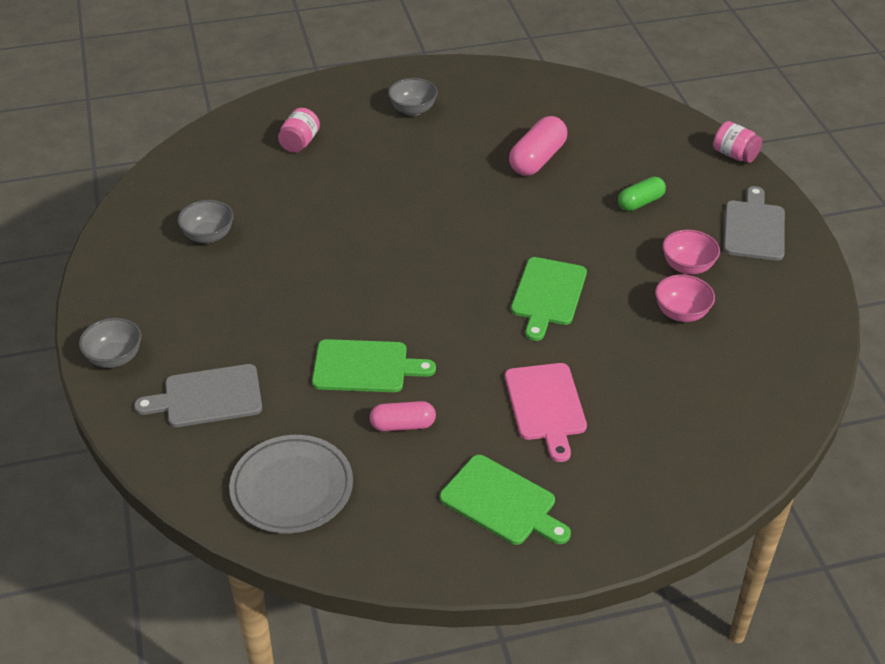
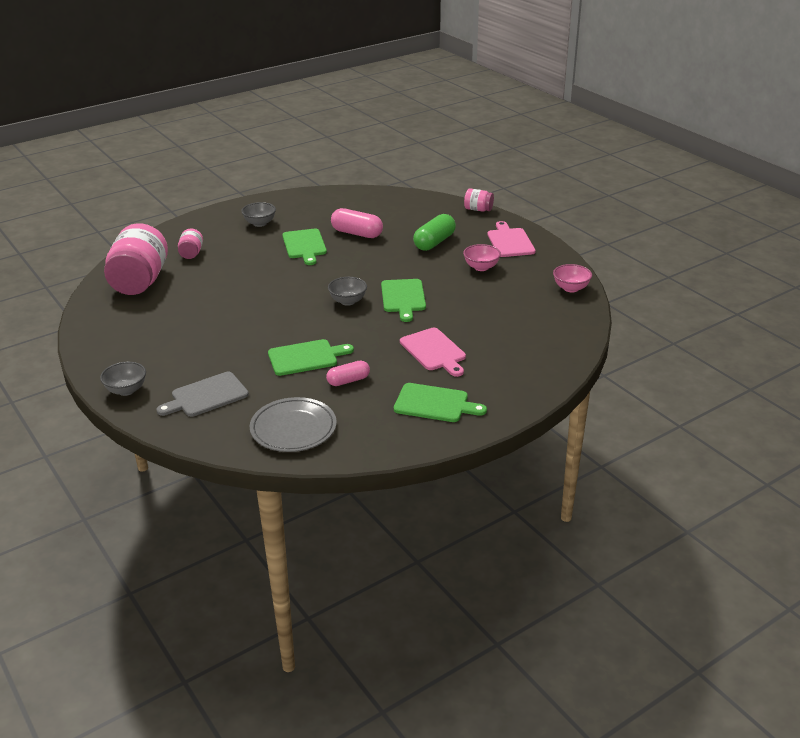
camera: 20 degrees left, 10 degrees down
(208, 236) = (155, 313): grey bowl -> grey bowl (348, 301)
(213, 176) = (140, 281): none -> pink jar
(455, 164) = (304, 245): none -> green cutting board
(537, 159) = (357, 233): pink capsule -> pink capsule turned 75 degrees counterclockwise
(640, 202) = (434, 242): green capsule -> green capsule, size x1.56
(681, 313) = (490, 290): pink bowl -> pink bowl (571, 288)
(754, 228) = (510, 242): grey cutting board -> pink cutting board

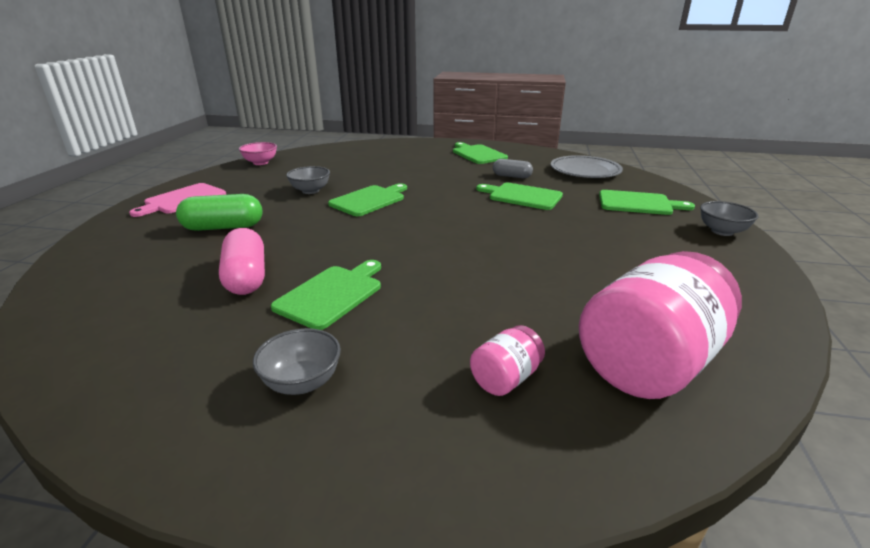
camera: 135 degrees left, 5 degrees down
(206, 396) = (638, 203): grey cutting board -> green cutting board
(348, 301) = (416, 216): grey bowl -> grey bowl (310, 191)
(348, 381) = (512, 176): pink capsule -> grey capsule
(434, 351) = (426, 169): pink cutting board -> none
(478, 209) = (88, 238): pink jar -> none
(481, 267) = (261, 194): pink bowl -> none

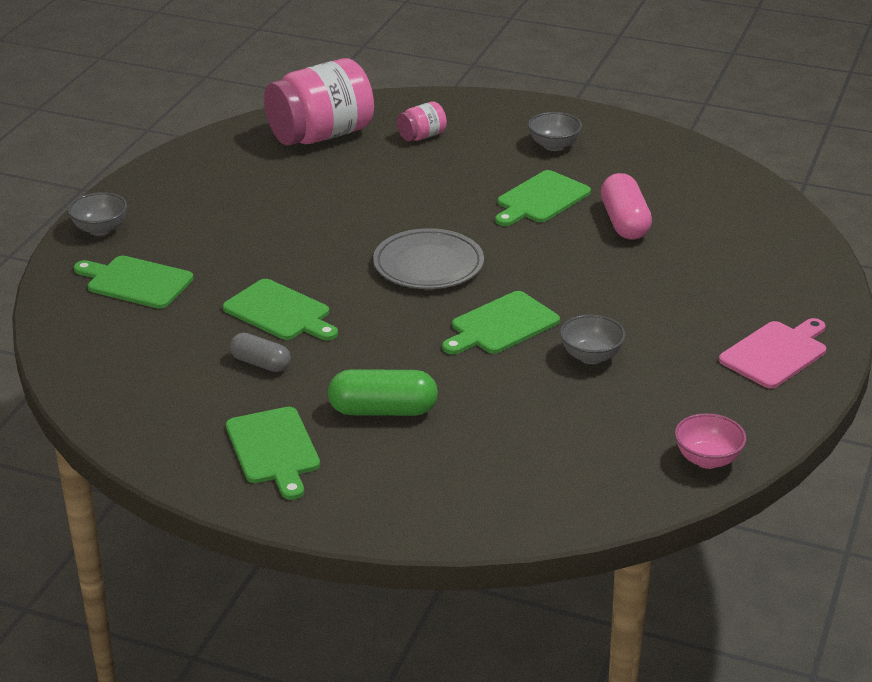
camera: 170 degrees left, 5 degrees up
(223, 227) = (683, 291): green capsule -> green capsule (383, 410)
(585, 171) = (125, 366): grey plate -> grey plate (428, 265)

